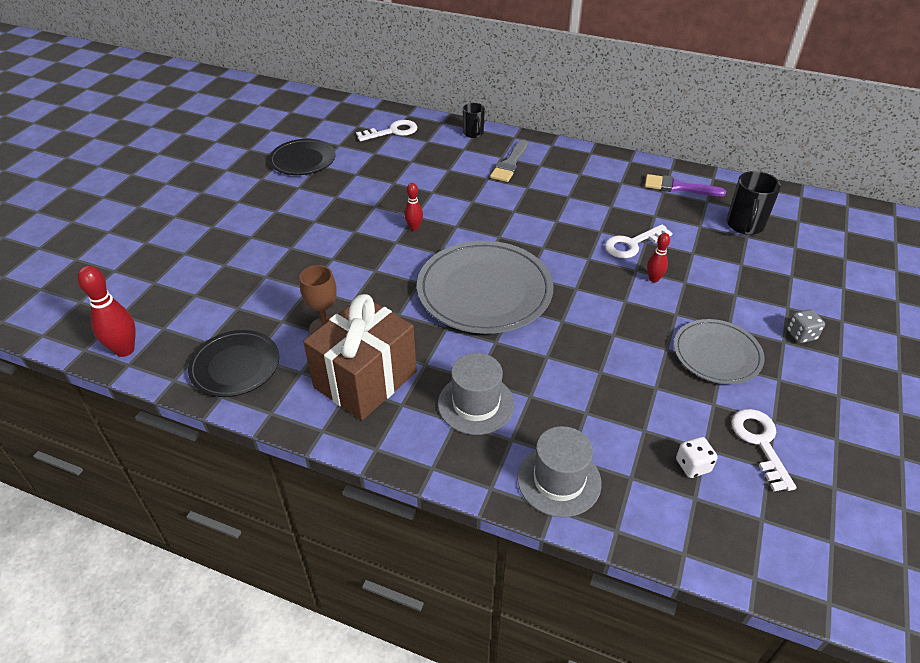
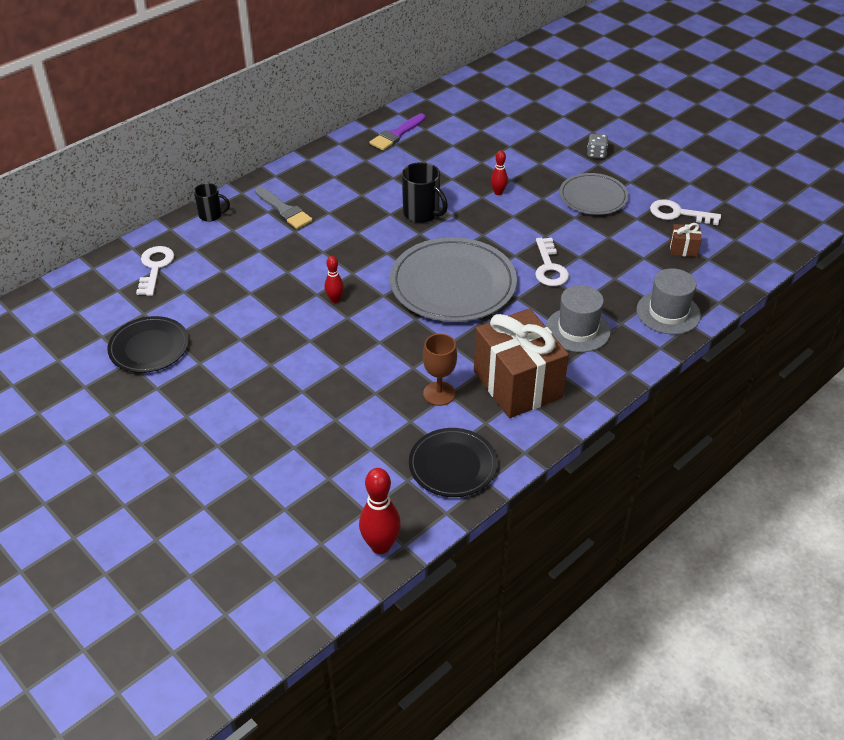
camera: 65 degrees left, 0 degrees up
(632, 244) = (450, 186): white key -> white key (549, 267)
(693, 465) = (683, 249): white dice -> brown gift
(745, 225) = (468, 125): black mug -> black mug (422, 213)

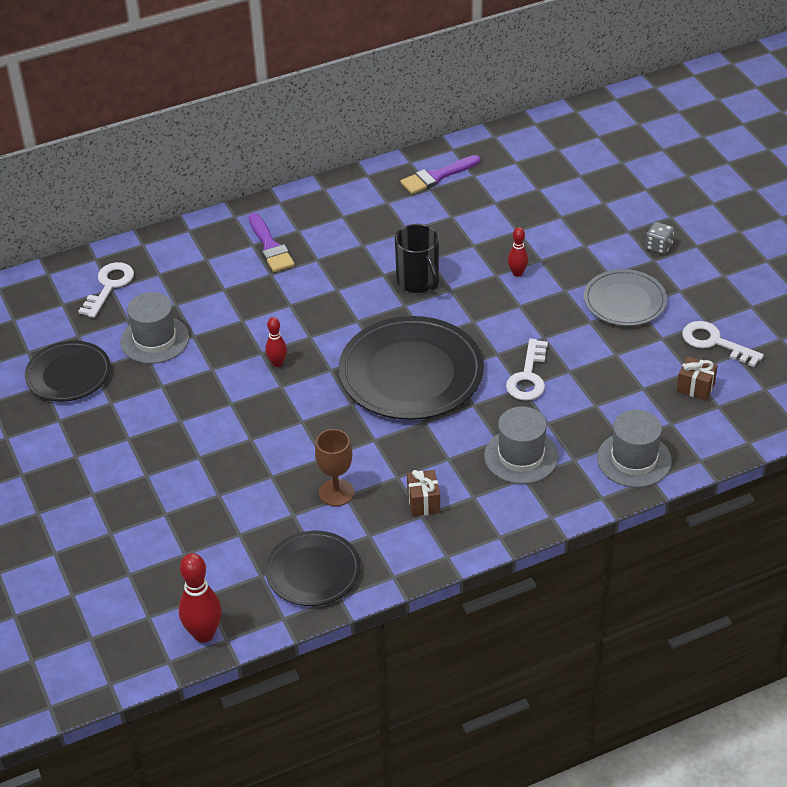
camera: 20 degrees right, 0 degrees up
(211, 215) = (191, 237): black mug -> none
(216, 302) = (155, 339): none -> grey hat
(284, 210) = (270, 247): grey brush -> purple brush
(453, 284) = (411, 373): grey plate -> black plate
(517, 384) = (423, 502): brown gift -> brown gift, size x0.41

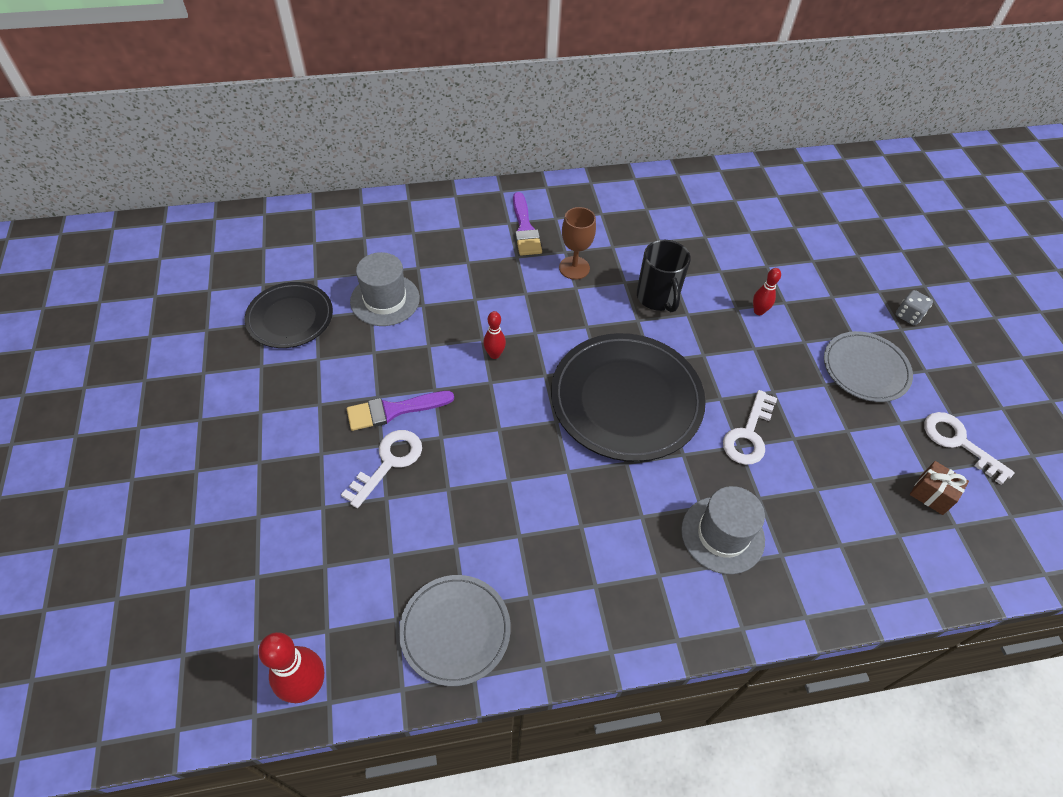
camera: 10 degrees right, 10 degrees up
(109, 286) = (363, 235): white key -> white key (388, 463)
(313, 571) = (455, 630): black plate -> grey plate
(336, 492) = (510, 529): brown goblet -> brown goblet (574, 268)
(423, 502) = (602, 567): brown gift -> none
(437, 176) = (700, 193): purple brush -> purple brush (394, 410)
(634, 459) = (850, 573): grey hat -> none

